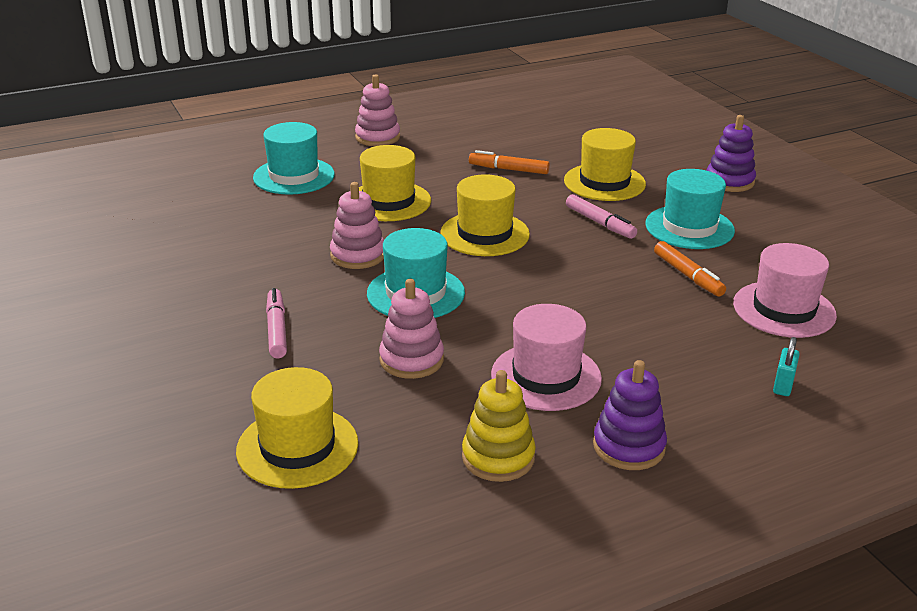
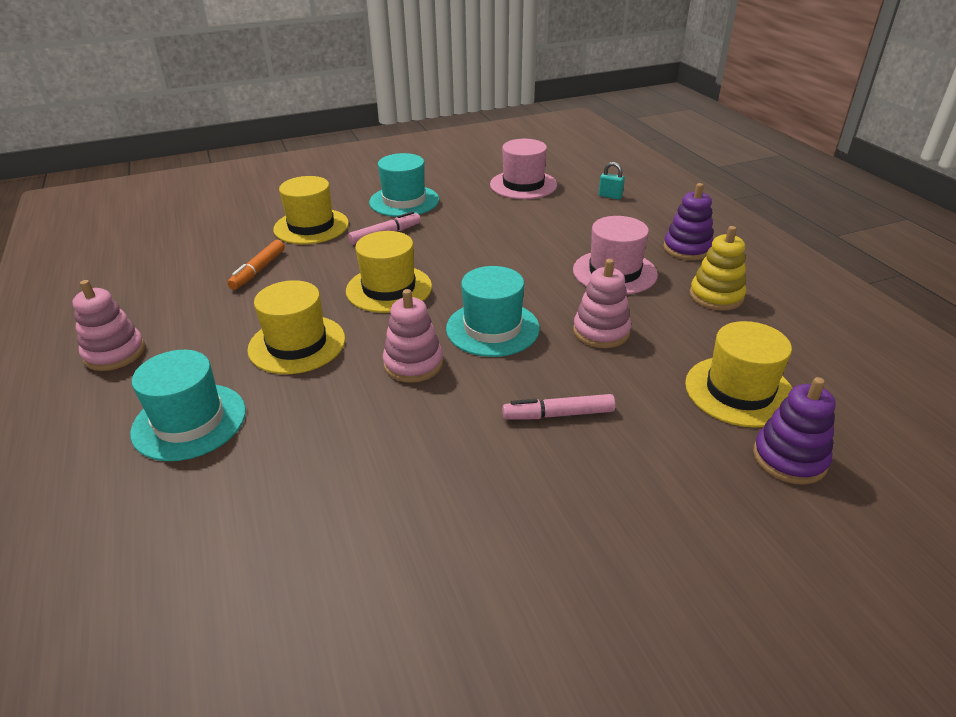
camera: 85 degrees left, 5 degrees up
(688, 275) = (476, 209): orange marker -> none
(729, 181) = (334, 179): purple stacking toy -> purple stacking toy (789, 458)

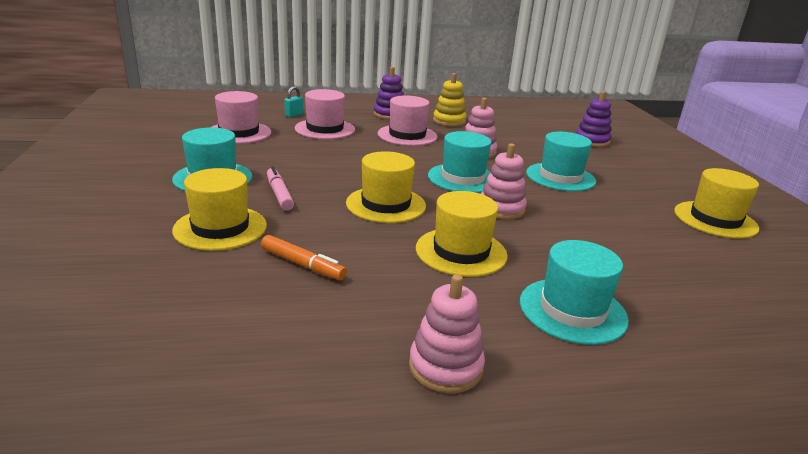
camera: 80 degrees left, 10 degrees down
(558, 414) = (560, 177): pink marker -> turquoise hat
(581, 220) = (325, 129): none -> pink hat
(739, 391) = (540, 137): yellow hat -> yellow hat (715, 219)

